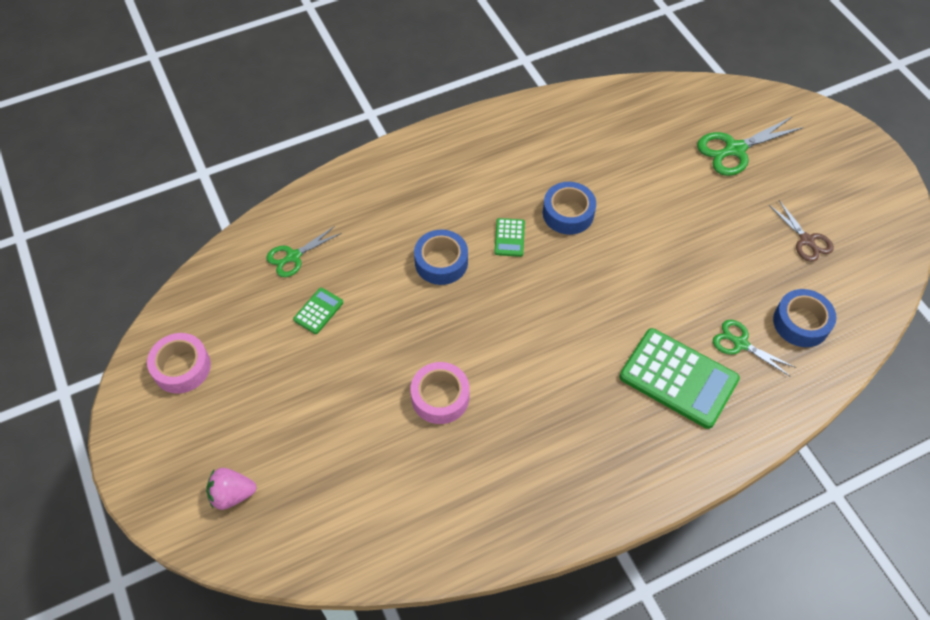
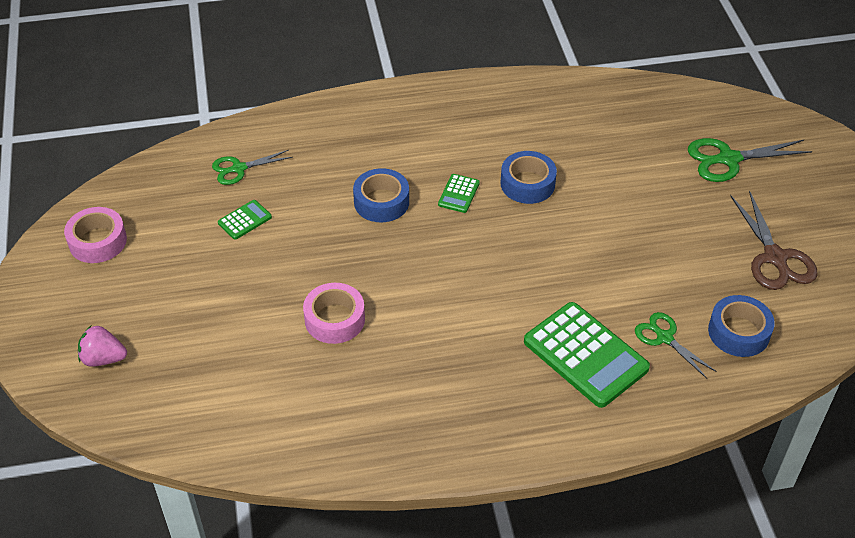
camera: 15 degrees right, 10 degrees down
(806, 240) = (775, 257): brown scissors -> brown scissors, size x1.55

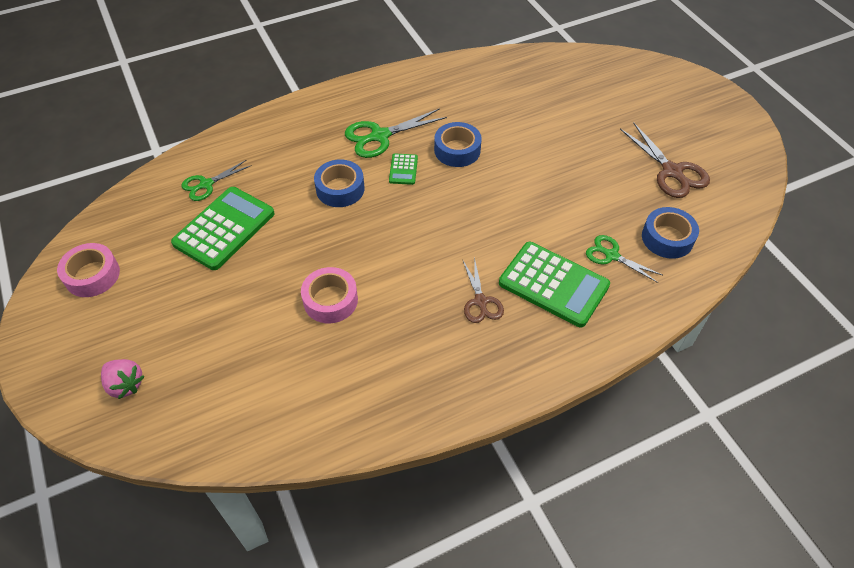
camera: 15 degrees left, 5 degrees up
(103, 358) = (125, 385): pink strawberry -> pink strawberry turned 135 degrees counterclockwise
(245, 220) = (224, 228): green calculator -> green calculator, size x2.16
(497, 355) = (480, 301): none -> brown scissors
(728, 159) = (607, 101): green scissors -> green scissors (380, 136)

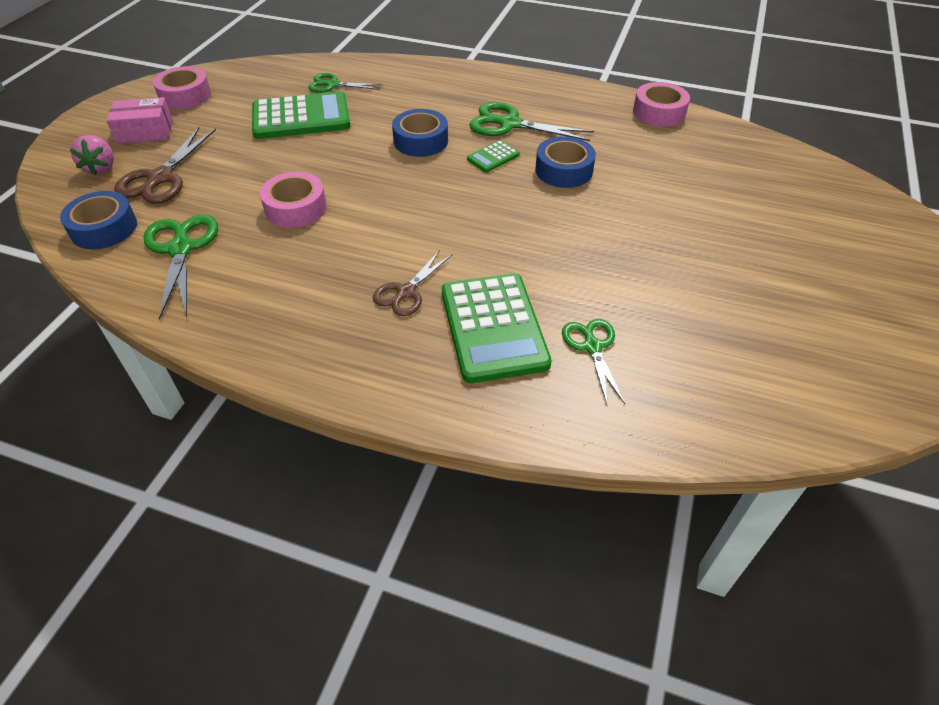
camera: 45 degrees right, 5 degrees down
(111, 329) = (145, 131): none -> pink box
(298, 391) = (181, 249): none -> green scissors
(457, 68) = (659, 112): none -> pink tape
(667, 238) = (683, 377): blue tape -> blue tape (104, 228)
(672, 171) = (784, 322): brown scissors -> brown scissors (161, 178)

